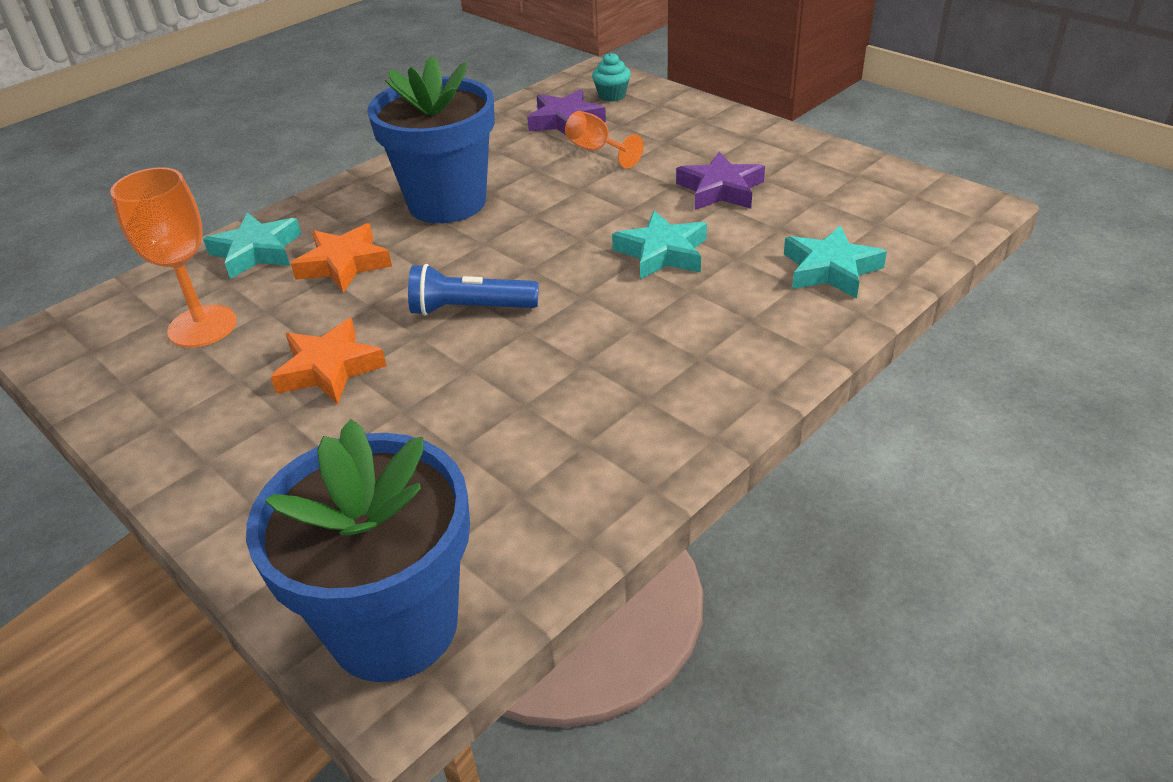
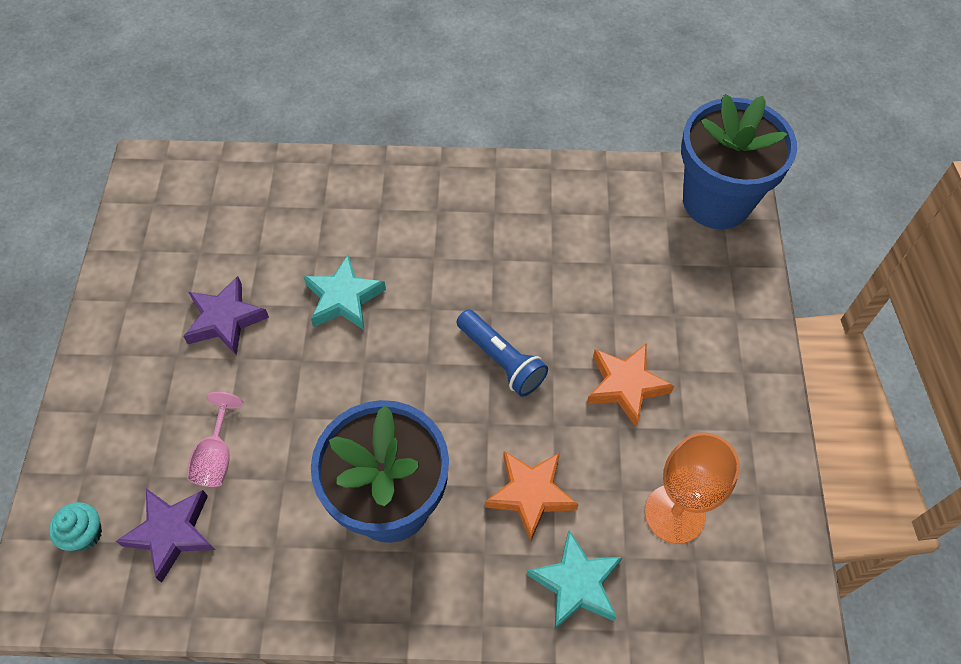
camera: 135 degrees left, 20 degrees up
(596, 150) = (217, 456): orange goblet -> pink goblet
(830, 269) = (291, 200): turquoise star -> none

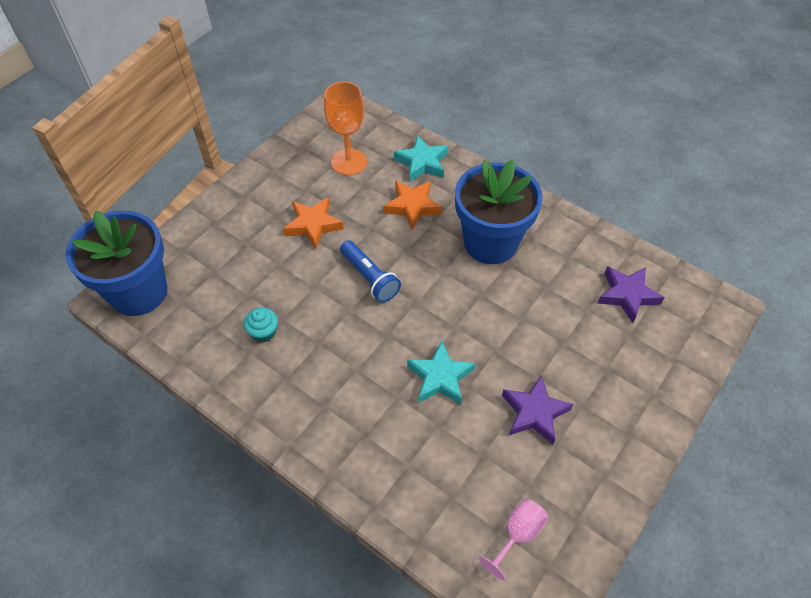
camera: 145 degrees left, 5 degrees down
(85, 534) = (682, 323): turquoise cupcake -> turquoise cupcake (264, 332)
(217, 456) = (582, 322): pink goblet -> pink goblet (518, 534)
(501, 360) = (369, 278): blue flashlight -> blue flashlight turned 150 degrees clockwise

